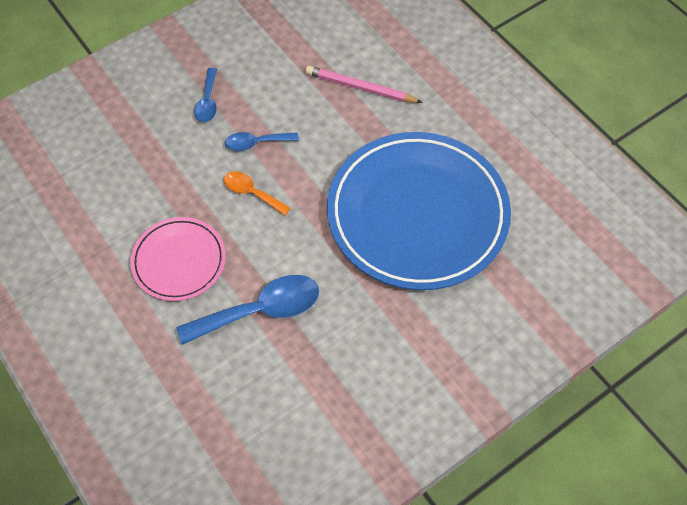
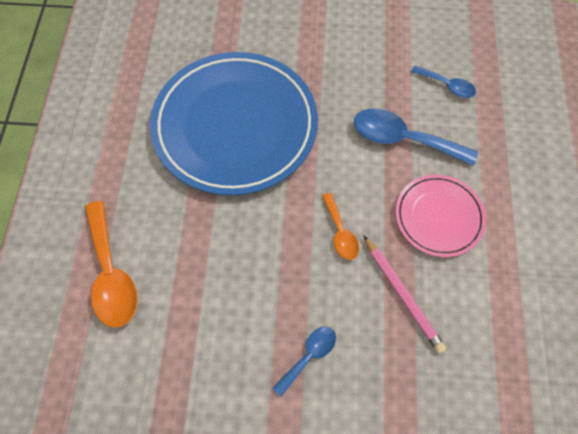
camera: 140 degrees left, 5 degrees up
(256, 143) = (300, 276): blue spoon -> blue spoon (447, 85)
(360, 88) = (167, 263): pink pencil -> pink pencil (402, 295)
(390, 57) = (111, 274): none -> orange spoon

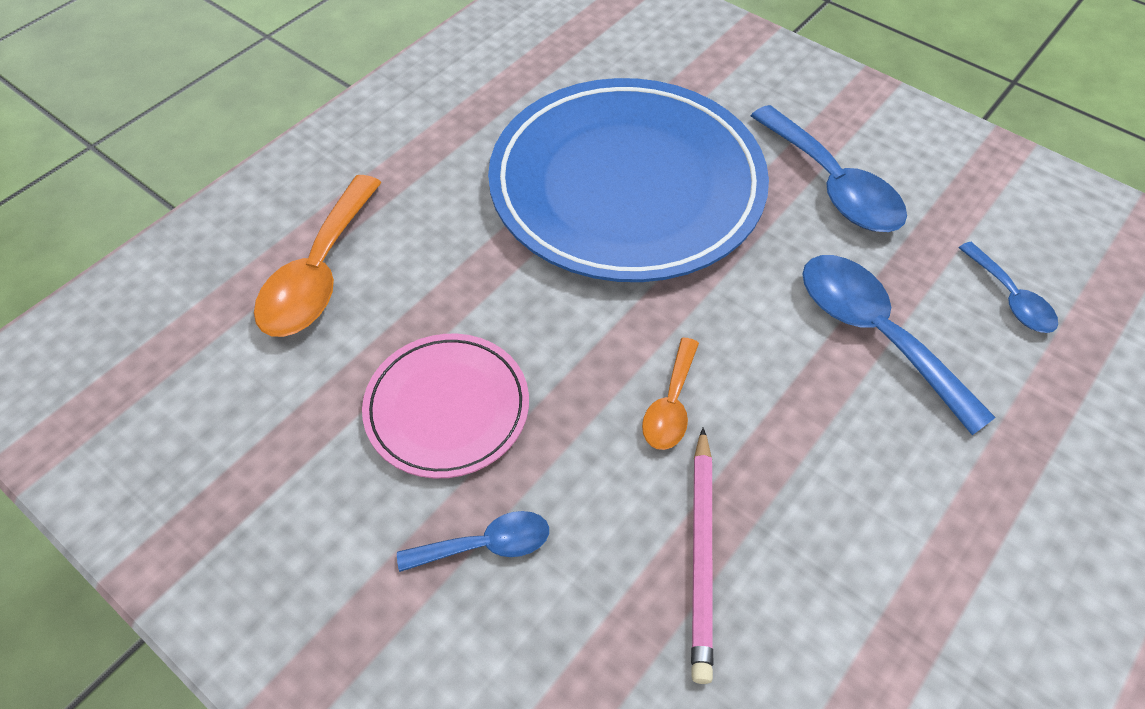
camera: 35 degrees right, 10 degrees down
(333, 68) = (832, 185): none -> blue spoon
(438, 217) = (852, 477): pink plate -> pink plate (447, 408)

